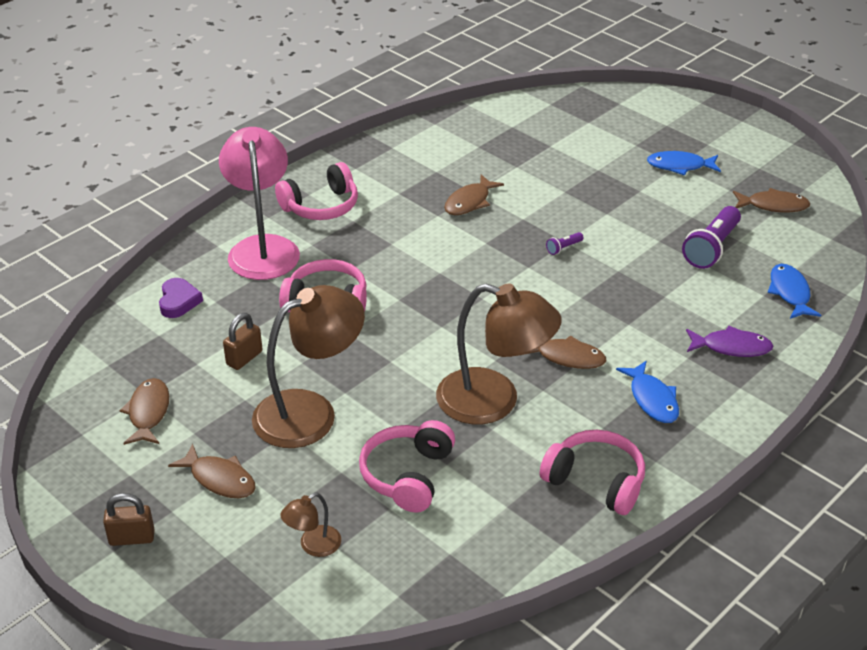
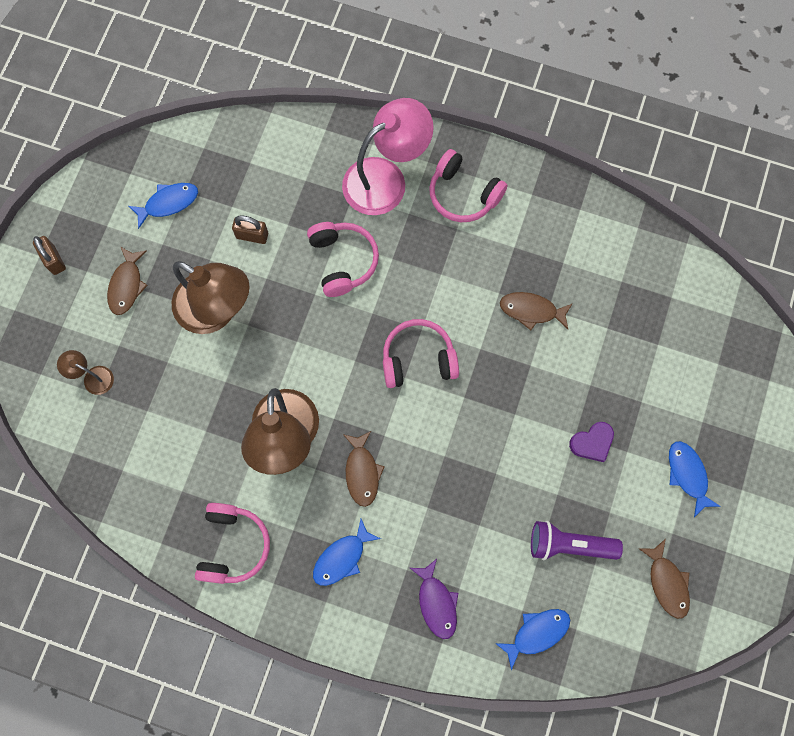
camera: 65 degrees right, 35 degrees up
(148, 412) = (168, 203): brown fish -> blue fish
(178, 301) = (293, 154): purple heart -> purple heart (592, 443)
(408, 475) = (183, 409): pink headphones -> pink headphones (418, 359)
(563, 248) = (505, 416): purple flashlight -> none

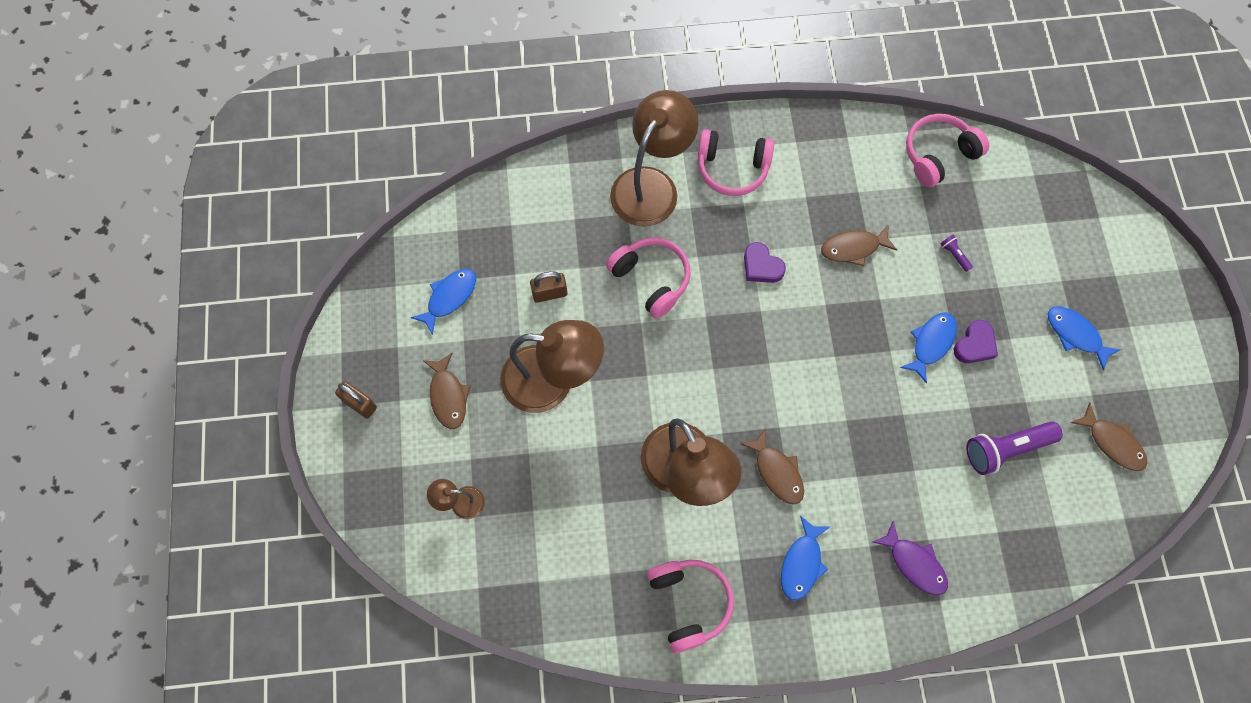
camera: 25 degrees left, 5 degrees down
(386, 179) = (651, 185): pink lamp -> brown lamp
(418, 359) = (772, 340): pink headphones -> pink headphones (938, 155)
(443, 291) = (761, 266): none -> purple heart
(537, 633) = (1022, 547): blue fish -> blue fish (931, 343)
(618, 356) = (954, 255): none -> purple flashlight

